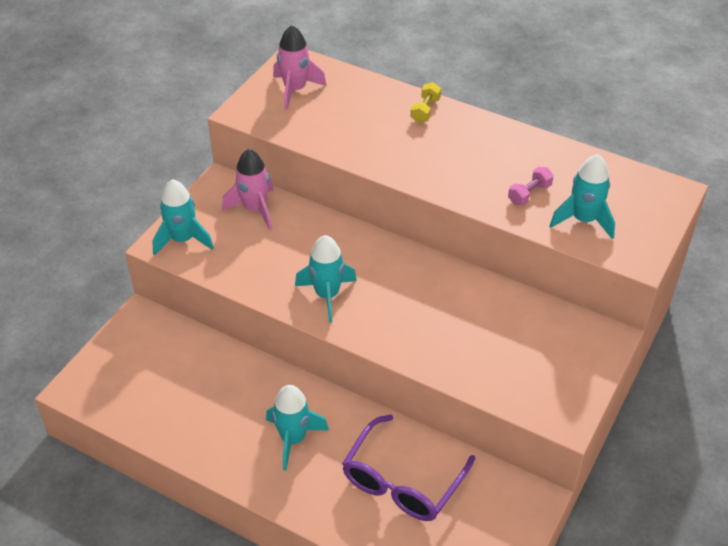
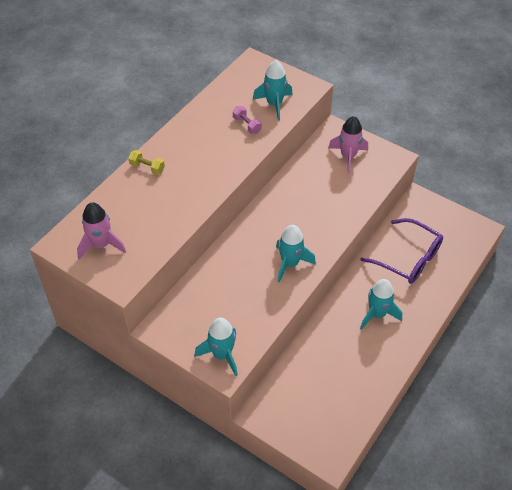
camera: 85 degrees left, 5 degrees up
(255, 209) = (194, 305): pink rocket -> pink rocket (348, 156)

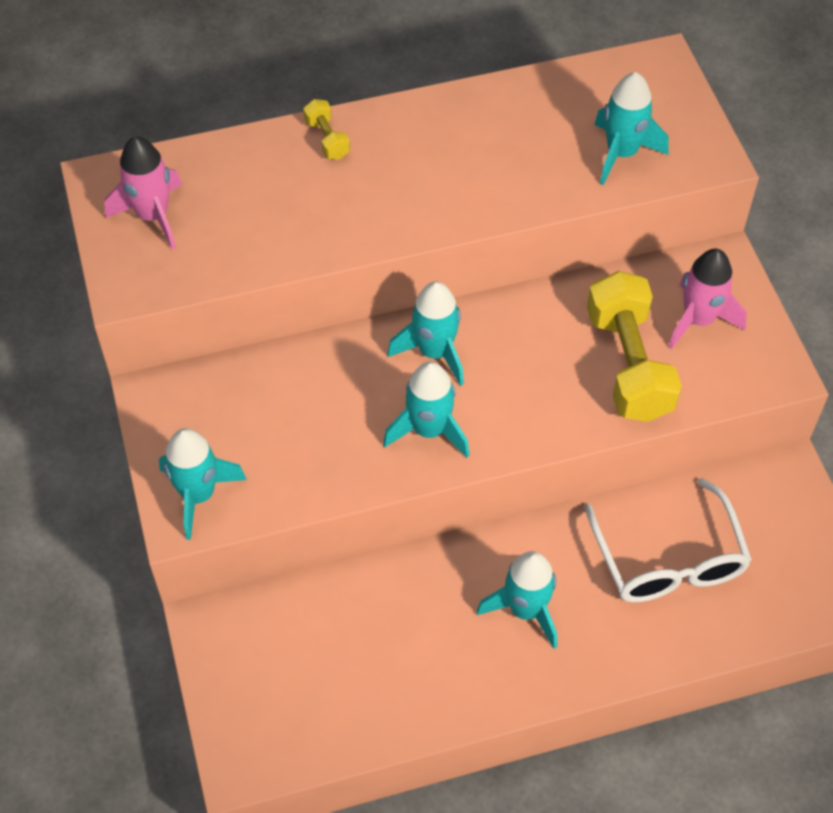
camera: 40 degrees right, 5 degrees up
(247, 125) = (542, 162): pink dumbbell -> none
(261, 232) = (434, 352): none -> turquoise rocket
(339, 189) = (628, 364): none -> yellow dumbbell
(408, 258) = (668, 559): purple glasses -> white glasses

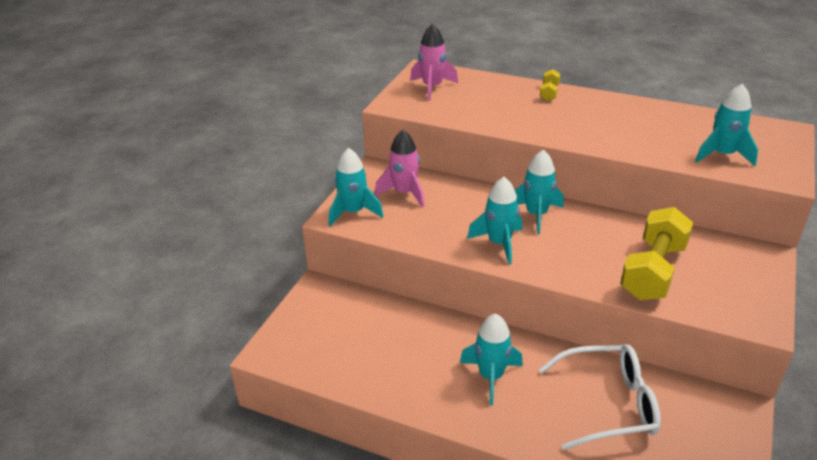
camera: 40 degrees right, 20 degrees down
(668, 559) = (609, 404): white glasses -> white glasses turned 120 degrees counterclockwise
(698, 320) = (723, 272): pink rocket -> pink rocket (404, 193)

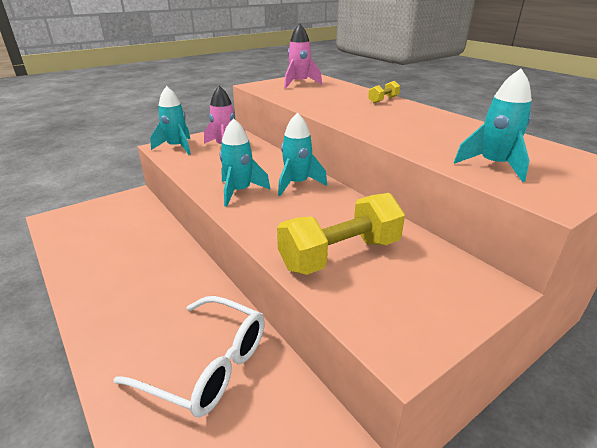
camera: 30 degrees right, 5 degrees down
(491, 376) = (150, 294): turquoise rocket -> none

